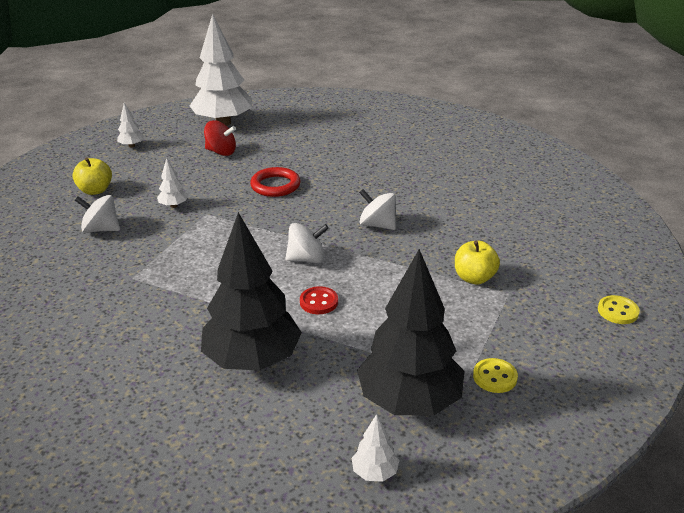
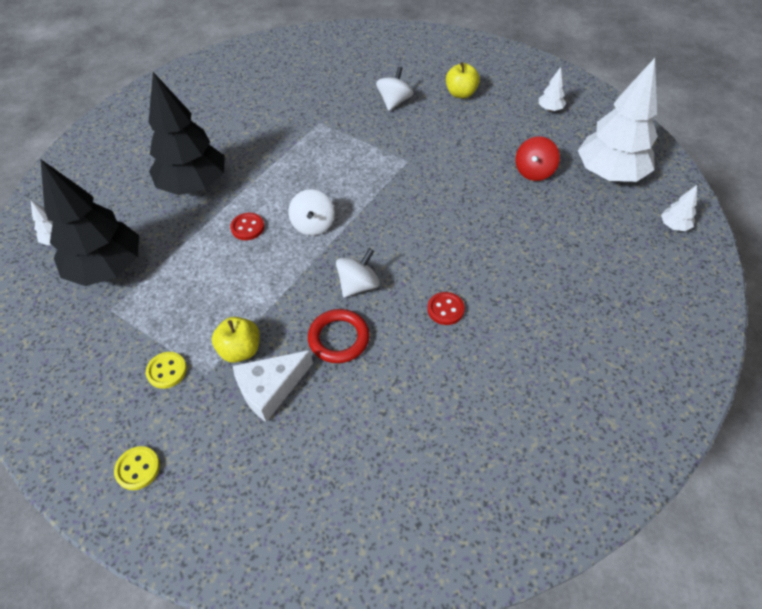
camera: 100 degrees right, 20 degrees up
(174, 206) = (425, 140): white tree -> white tree (674, 226)
(275, 185) = (454, 210): red ring -> red ring (339, 338)
(389, 183) = (445, 309): none -> red button
(495, 377) = (104, 330): yellow button -> yellow button (167, 371)
(504, 255) = (270, 388): none -> white cheese

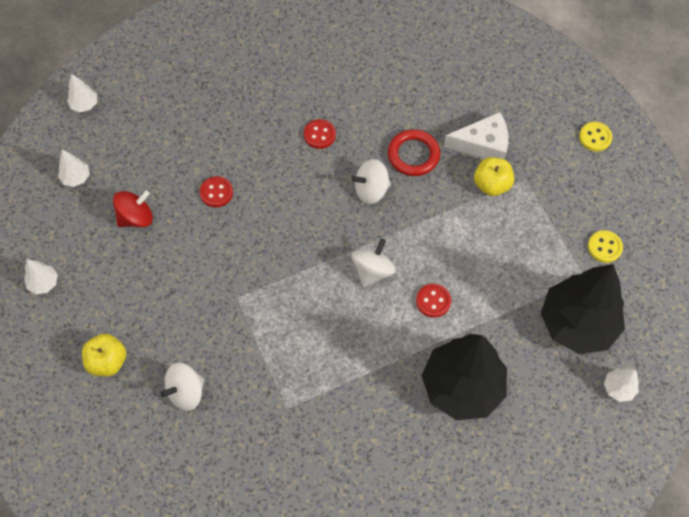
camera: 150 degrees left, 10 degrees up
(167, 371) = (554, 197): yellow button -> yellow button (604, 247)
(491, 217) = (216, 192): none -> red button
(609, 174) = (76, 178): white tree -> white tree, size x0.41

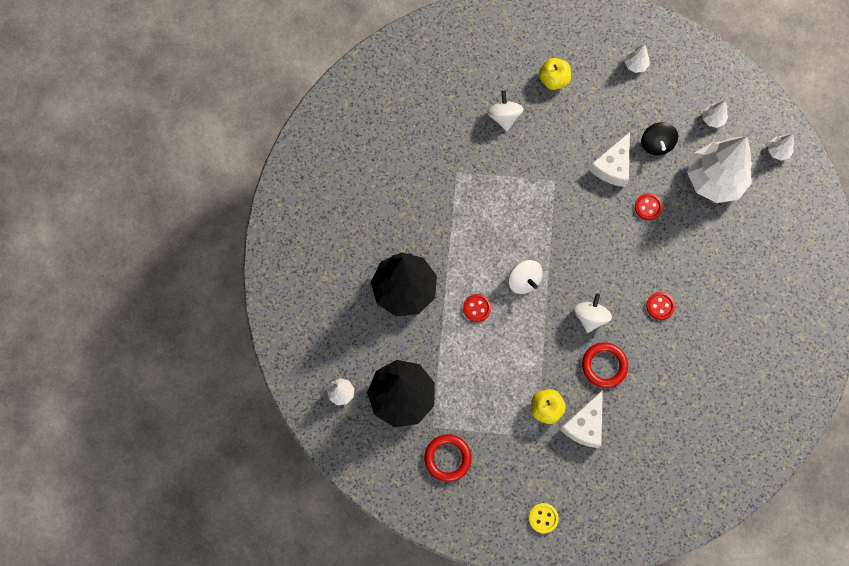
camera: 120 degrees right, 10 degrees up
(136, 217) = (656, 144): red spinning top -> black spinning top
(149, 146) = (714, 179): none -> white tree
(187, 247) = (613, 166): none -> white cheese
(604, 247) = (447, 458): yellow button -> red ring

